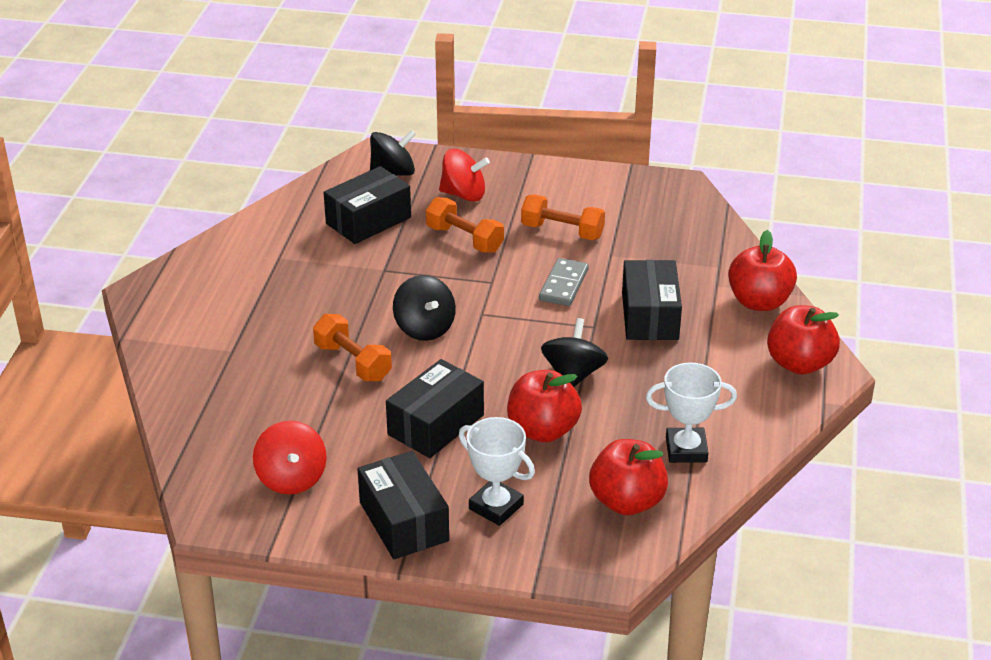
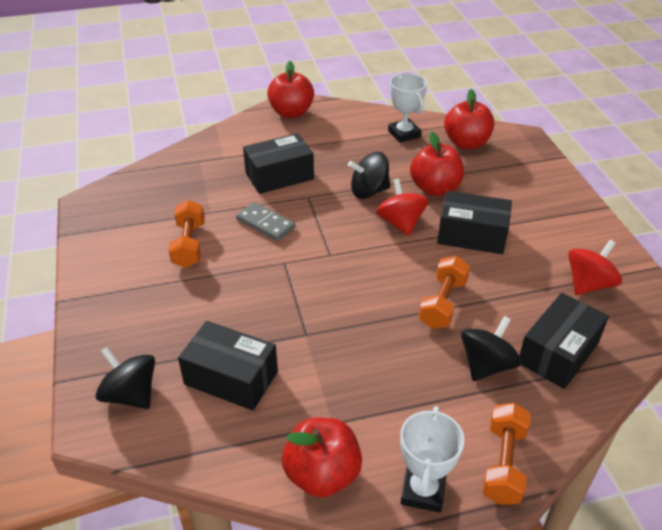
camera: 115 degrees left, 5 degrees up
(404, 521) = (569, 218): black box -> black box (558, 353)
(424, 328) = (370, 279): black spinning top -> black spinning top (486, 365)
(464, 194) = (153, 324): red spinning top -> red spinning top (400, 223)
(464, 239) = (230, 298): orange dumbbell -> orange dumbbell (503, 464)
(496, 506) = (518, 187): white trophy -> white trophy (423, 491)
(564, 285) = (265, 223): grey domino -> grey domino turned 45 degrees clockwise
(759, 302) = (234, 137): red apple -> red apple (322, 474)

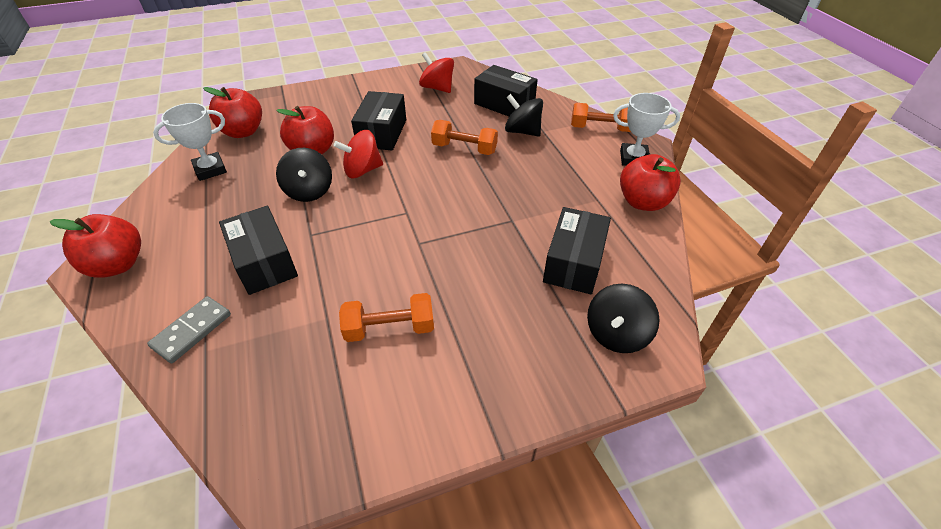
camera: 95 degrees left, 5 degrees up
(265, 223) = (355, 264): grey domino -> grey domino (192, 330)

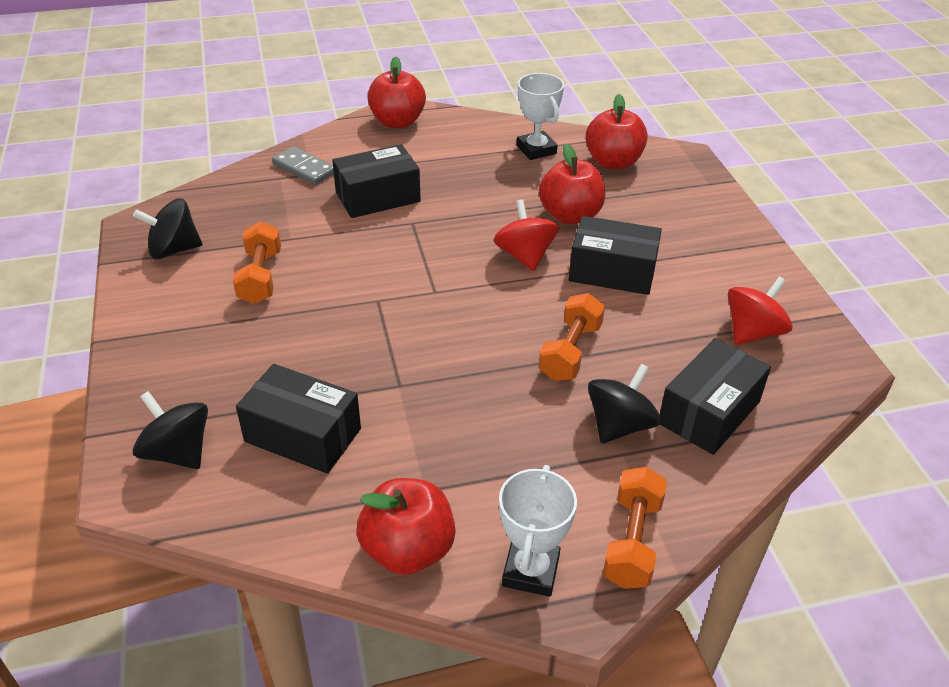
camera: 95 degrees right, 5 degrees down
(309, 191) = (488, 217): black spinning top -> black spinning top (174, 250)

